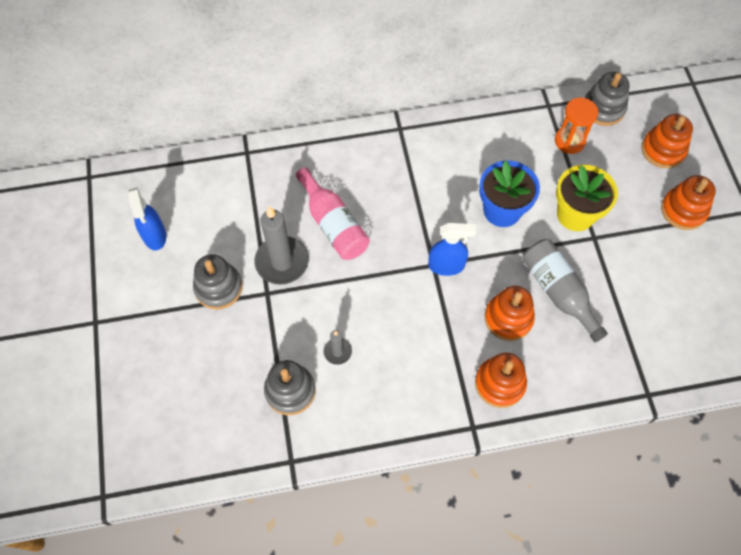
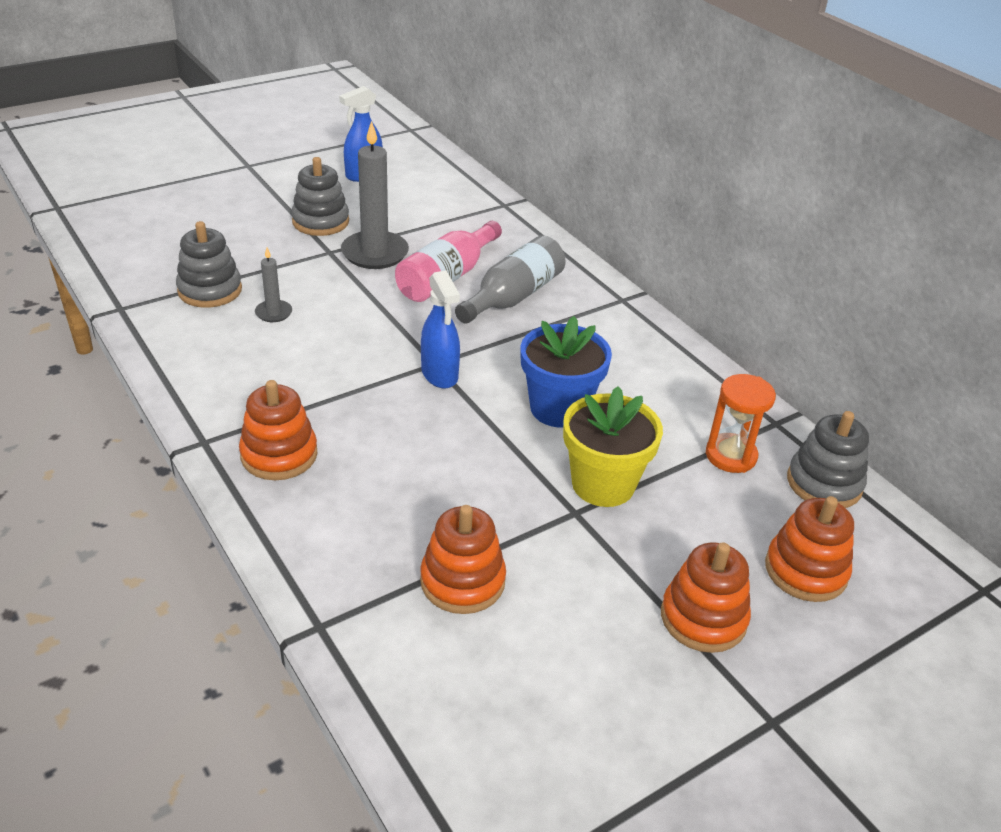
camera: 65 degrees right, 25 degrees down
(508, 318) = (386, 445): orange stacking toy -> orange stacking toy (462, 581)
(558, 292) = (456, 488): grey bottle -> grey bottle (513, 297)

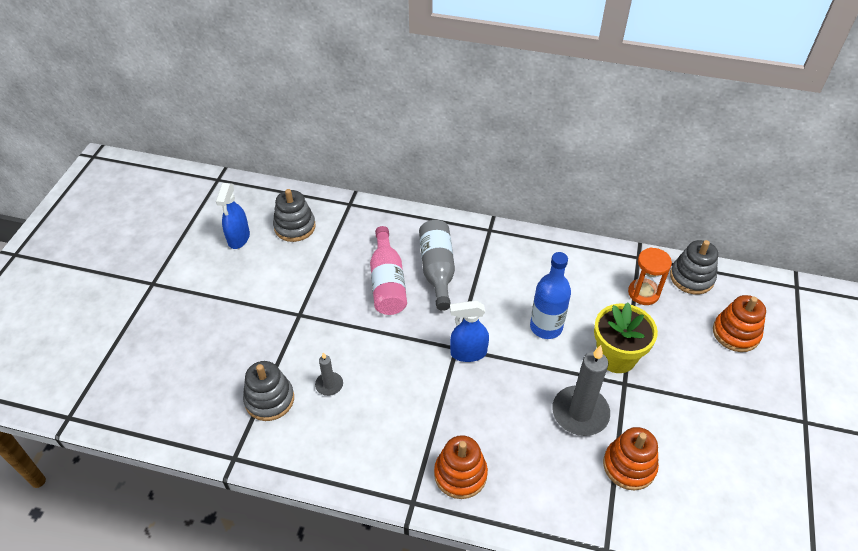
camera: 40 degrees left, 10 degrees up
(320, 222) = (263, 295): grey stacking toy -> grey stacking toy (295, 227)
(375, 253) = (326, 295): grey candle -> grey candle (580, 413)
(439, 374) = (468, 353): blue spray bottle -> blue spray bottle turned 150 degrees clockwise
(559, 408) = (546, 327): blue flower pot -> blue bottle
(703, 618) = (731, 394): orange stacking toy -> none

